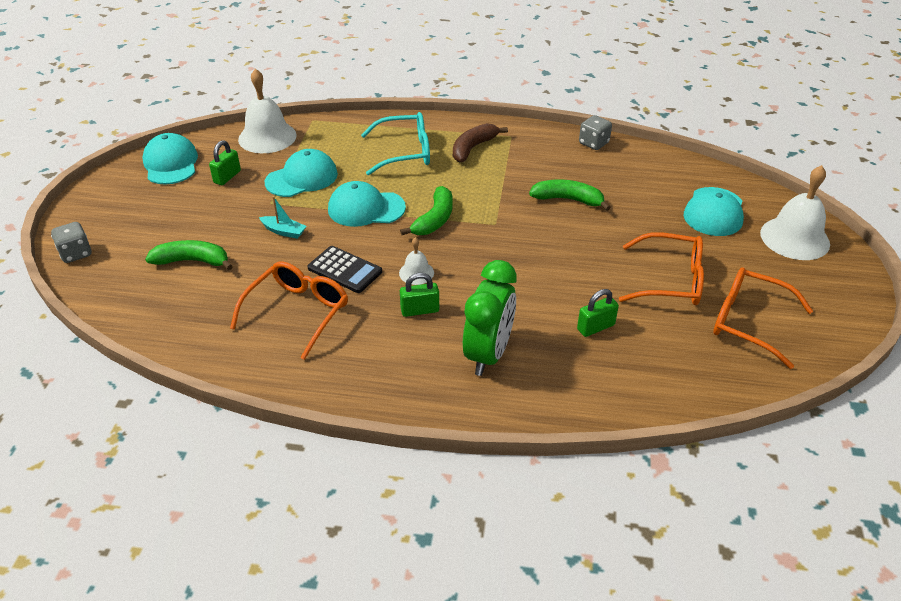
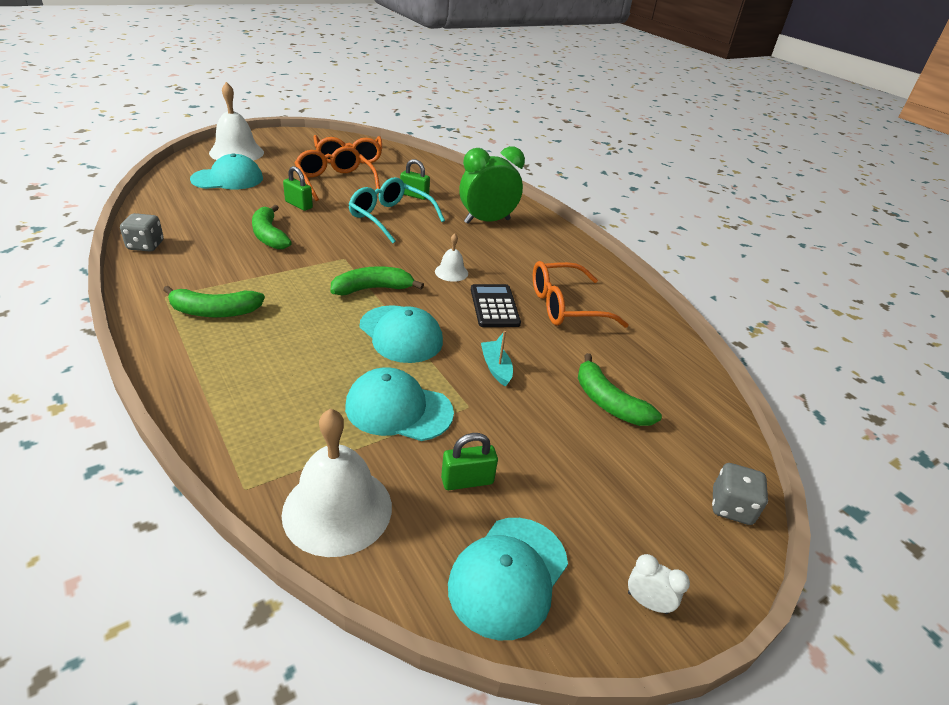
camera: 135 degrees left, 5 degrees down
(101, 191) = (647, 602): none -> white clock
(405, 152) = (266, 355): turquoise glasses -> turquoise glasses (390, 217)
(420, 310) = (486, 256): green padlock -> green padlock (299, 205)
(473, 148) = (215, 311): brown banana -> green banana

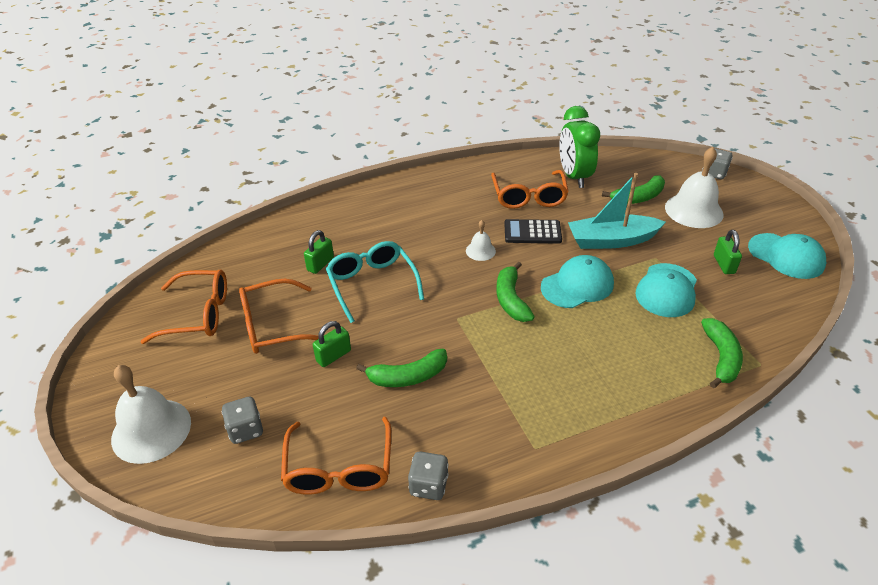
camera: 75 degrees left, 5 degrees up
(178, 211) = (339, 468): none -> orange glasses
(215, 311) = (558, 405): green banana -> green banana (720, 357)
(227, 179) = (246, 430): turquoise cap -> grey dice
(337, 509) = (764, 320): white bell -> white bell (693, 210)
(390, 217) = (372, 284): turquoise glasses -> turquoise glasses turned 105 degrees clockwise
(487, 221) = (385, 220): green clock -> green clock (574, 177)
(496, 368) = (611, 240): turquoise boat -> turquoise boat, size x2.11
(647, 602) = (784, 213): white clock -> none

